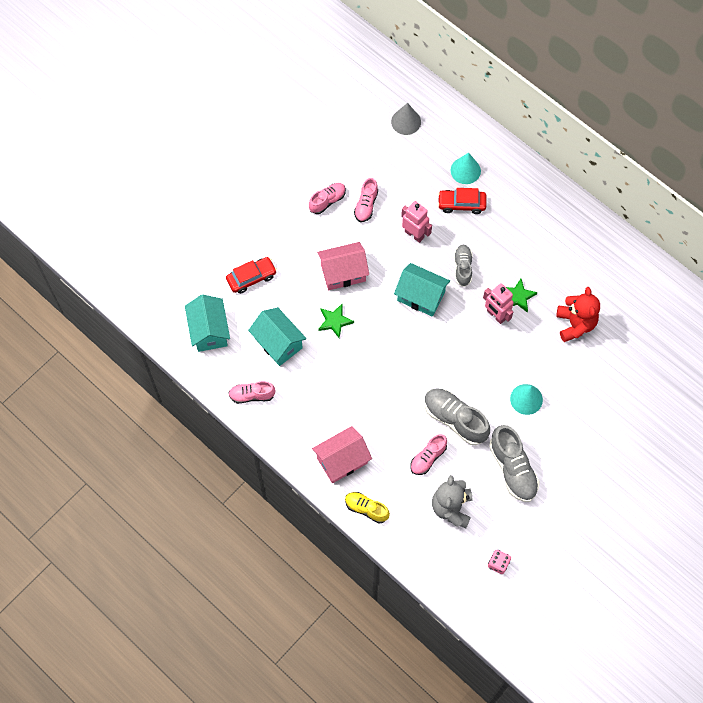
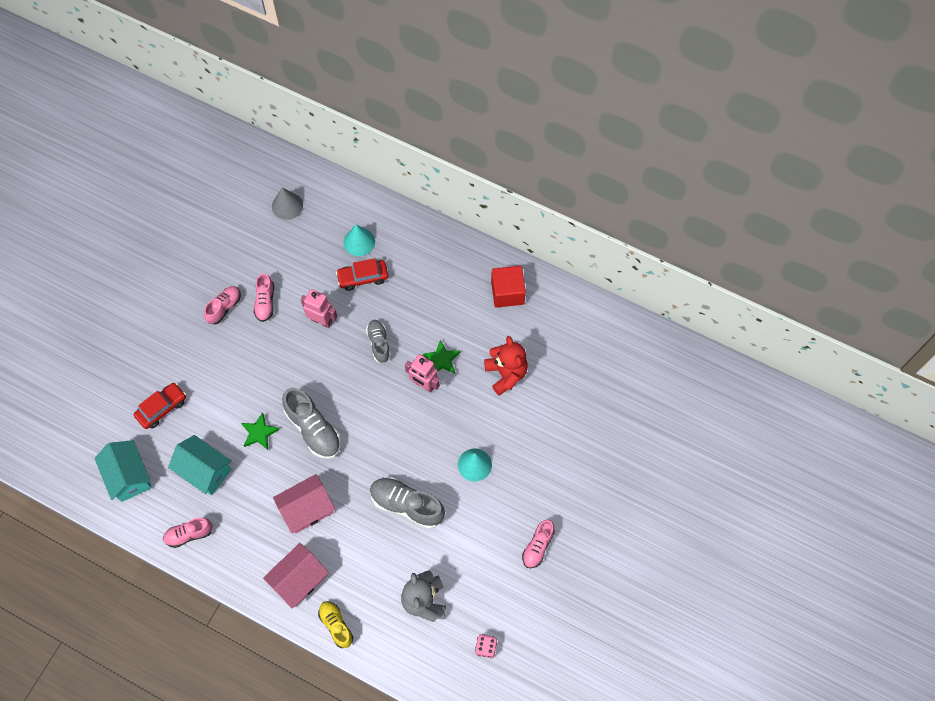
camera: 15 degrees left, 0 degrees up
(343, 273) = (257, 379): pink house -> pink house (307, 509)
(366, 509) = (336, 625): yellow shoe -> yellow shoe turned 45 degrees clockwise
(421, 296) = (343, 384): turquoise house -> none
(428, 458) = (388, 553): pink shoe -> pink shoe (538, 546)
(512, 469) = (477, 542): grey shoe -> grey shoe (313, 429)
(594, 250) = (507, 293): none -> red cube

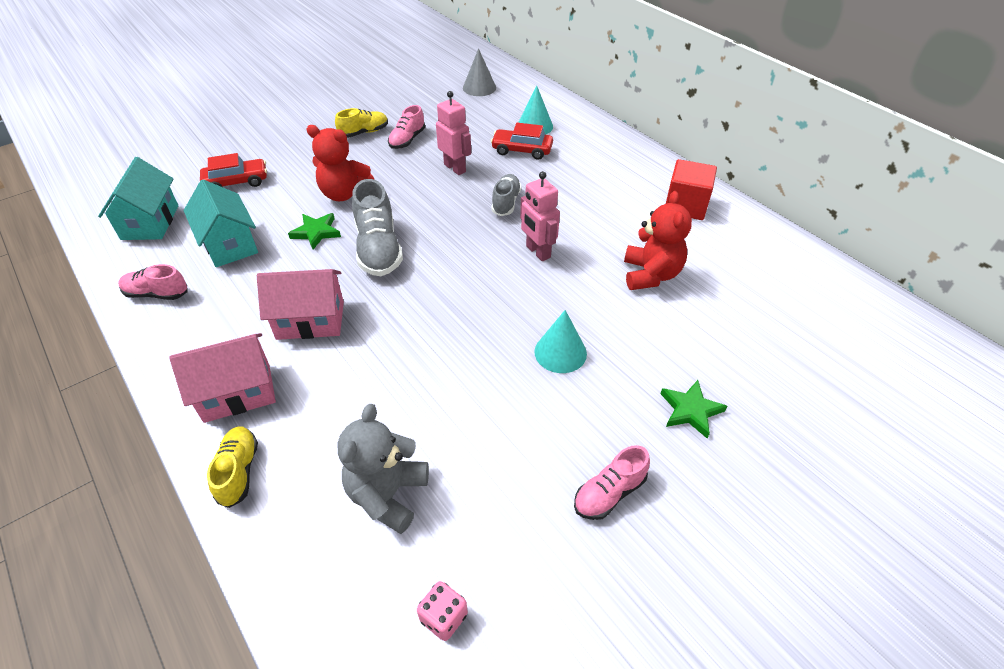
camera: 25 degrees right, 20 degrees down
(224, 307) = (364, 132): pink shoe -> yellow shoe
(254, 385) = (344, 194): none -> red teddy bear
(407, 505) = (440, 363): grey shoe -> none
(442, 359) = (573, 237): green star -> green star (690, 410)

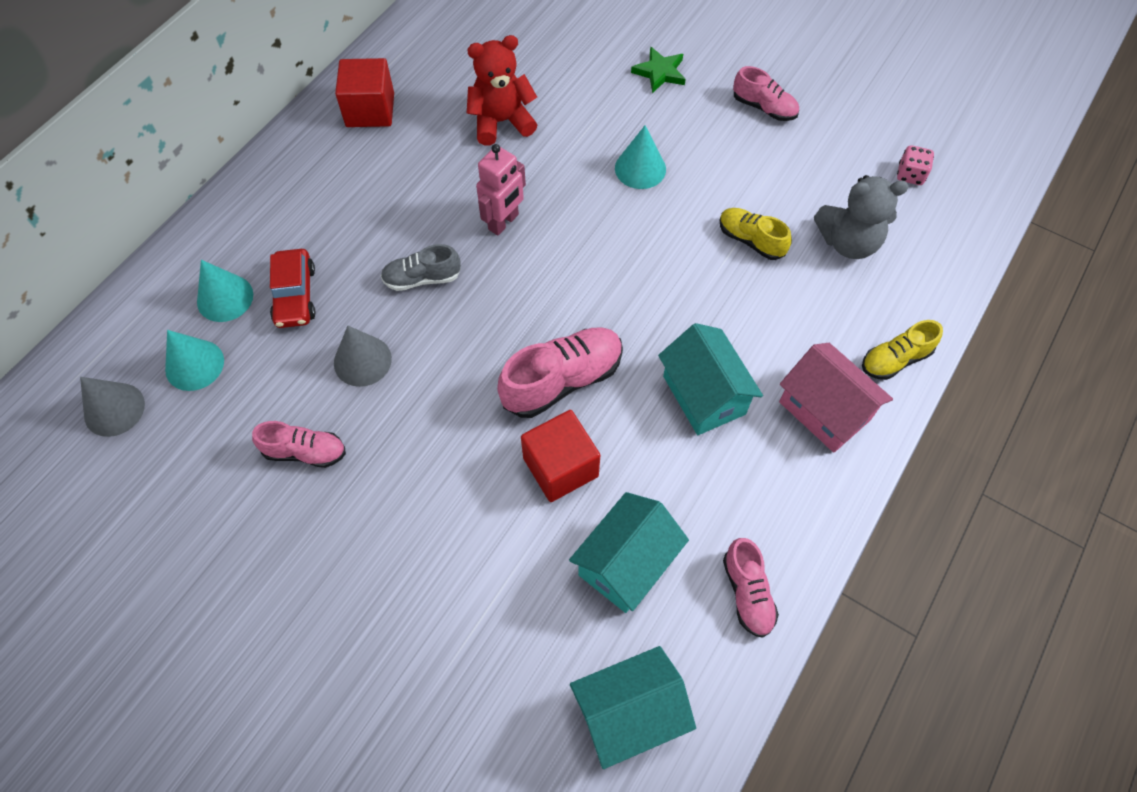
camera: 110 degrees left, 15 degrees up
(236, 182) = (491, 646): red car -> none
(310, 320) = (704, 395): pink house -> turquoise house
(316, 232) = (560, 467): green star -> red cube
(344, 194) = (467, 474): red teddy bear -> none
(364, 132) = (299, 525): yellow shoe -> yellow shoe (751, 240)
(378, 249) = (562, 380): grey shoe -> pink shoe
(455, 168) = (362, 360): pink robot -> grey cone
(492, 112) = (194, 365): none -> turquoise cone

